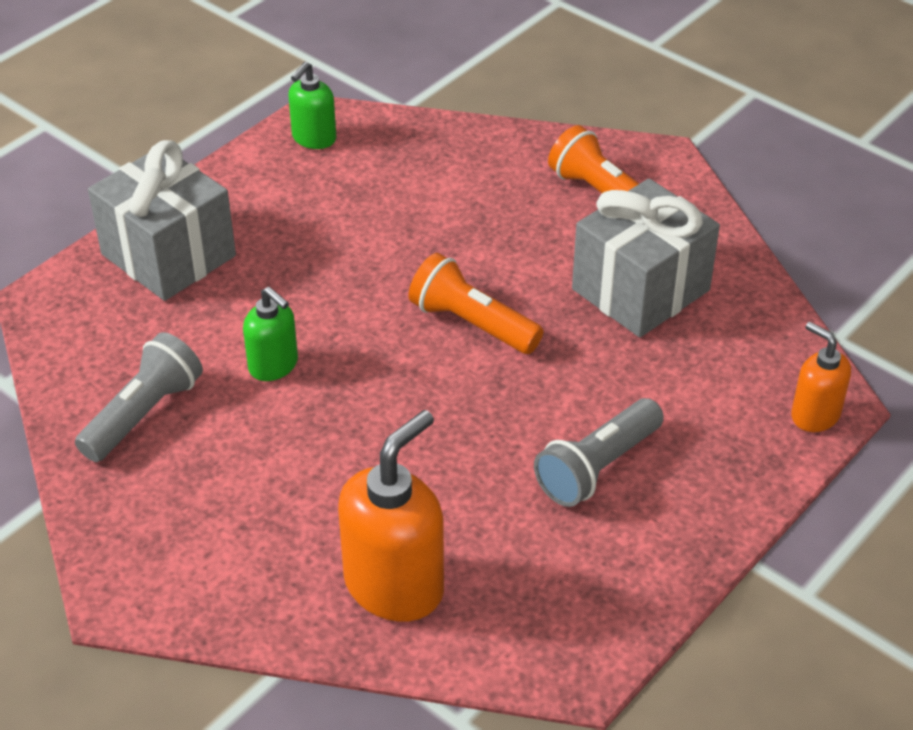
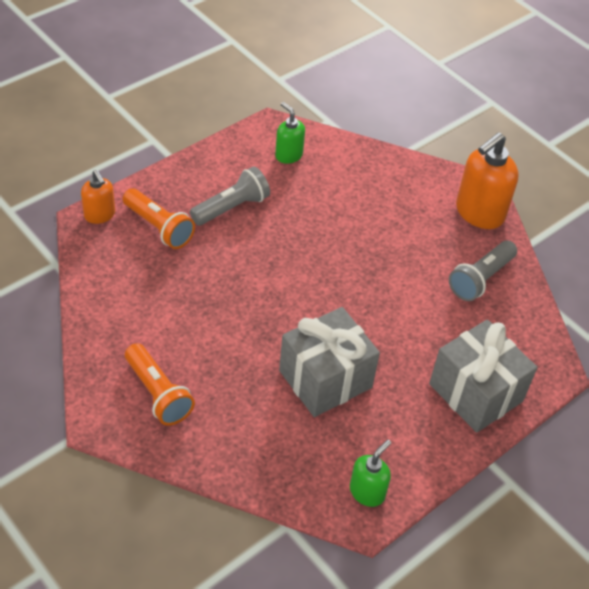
camera: 175 degrees left, 5 degrees up
(274, 365) = (404, 297): green soap dispenser -> green soap dispenser (288, 155)
(395, 585) = (349, 171): orange soap dispenser -> orange soap dispenser (479, 213)
(472, 324) = (279, 304): orange flashlight -> orange flashlight (159, 227)
(640, 290) = (163, 310): grey gift -> grey gift (325, 379)

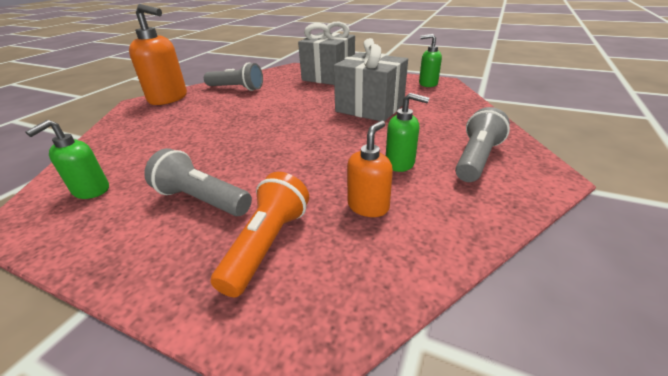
camera: 110 degrees left, 15 degrees down
(100, 215) = (275, 328): orange soap dispenser -> orange soap dispenser (368, 206)
(158, 393) = (476, 159): orange flashlight -> grey flashlight
(192, 337) = (400, 163): none -> green soap dispenser

